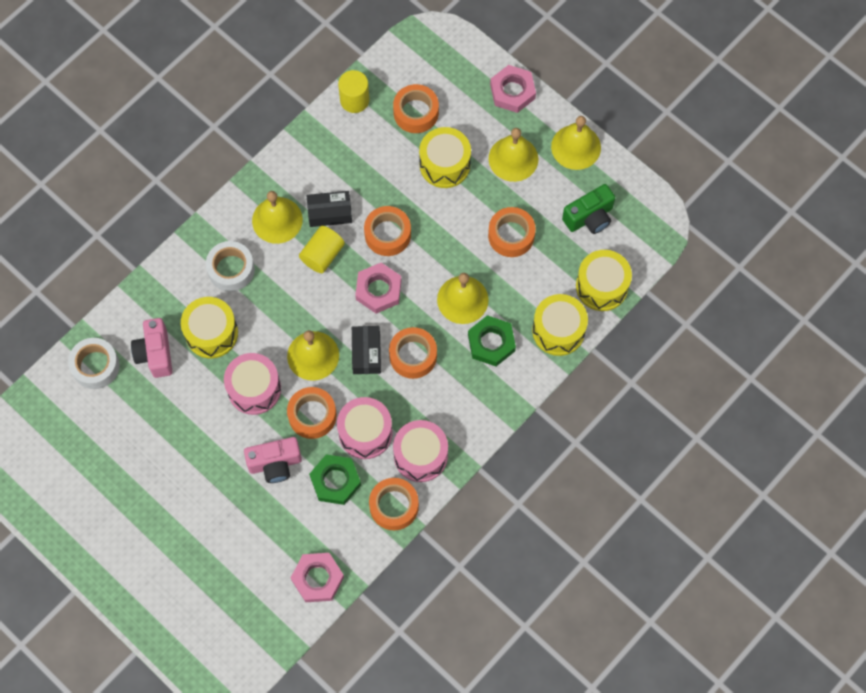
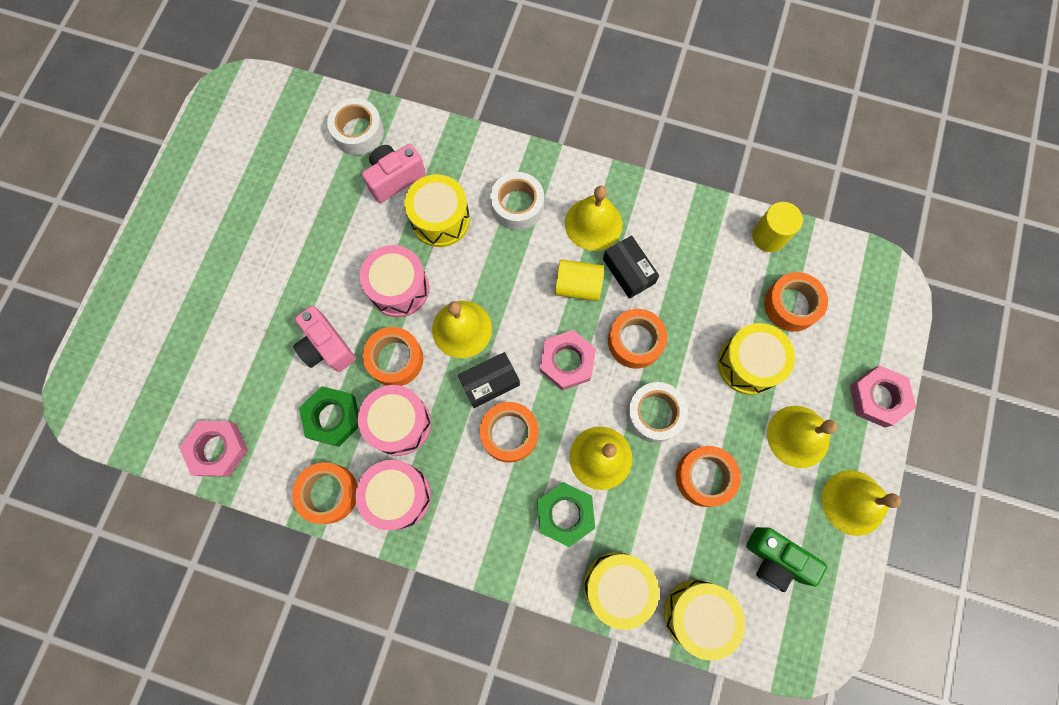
camera: 65 degrees right, 5 degrees up
(449, 247) = (654, 414): none -> white tape

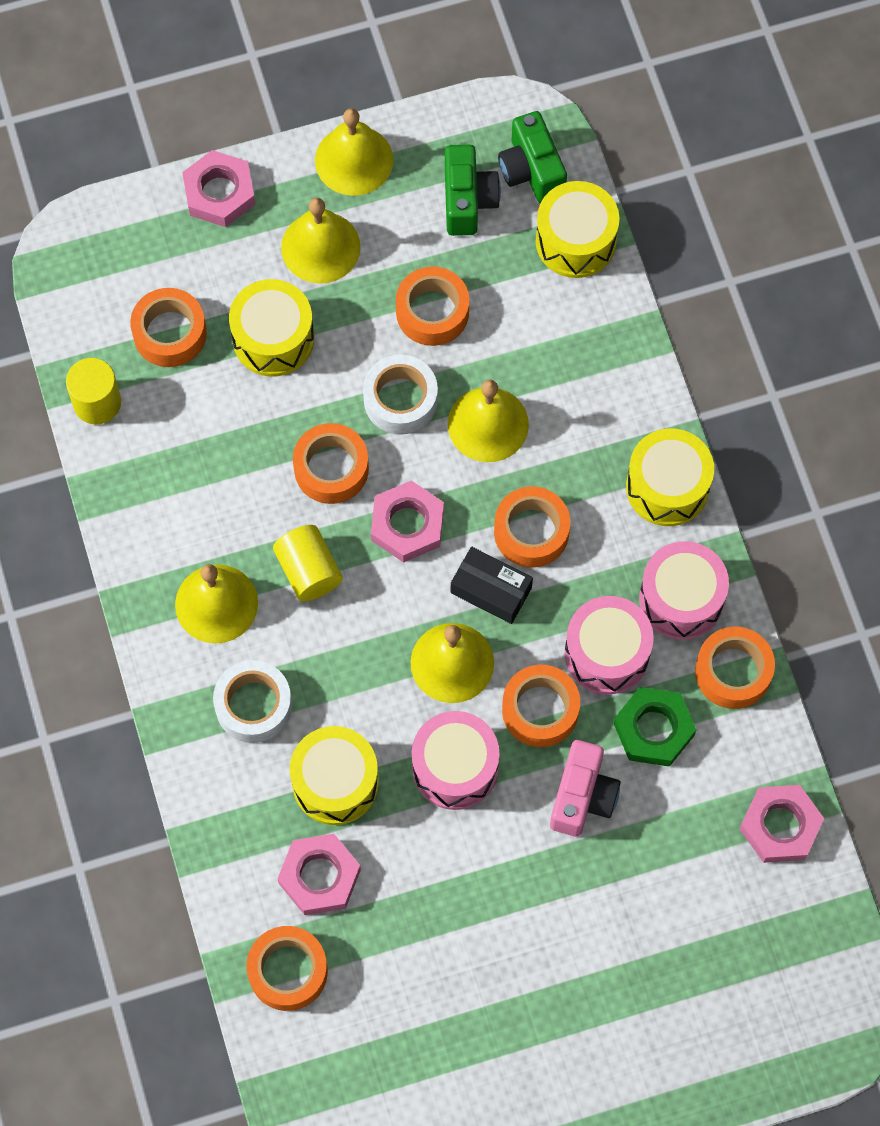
camera: 125 degrees left, 5 degrees down
(358, 132) = (288, 971): white tape -> orange tape
(395, 178) = (319, 877): pink camera -> pink nut
(565, 514) = (573, 422): green nut -> none
(617, 586) = (606, 329): yellow drum -> yellow drum (667, 487)
(628, 271) = (250, 527): black box -> none
(772, 623) = (531, 170): none -> green camera

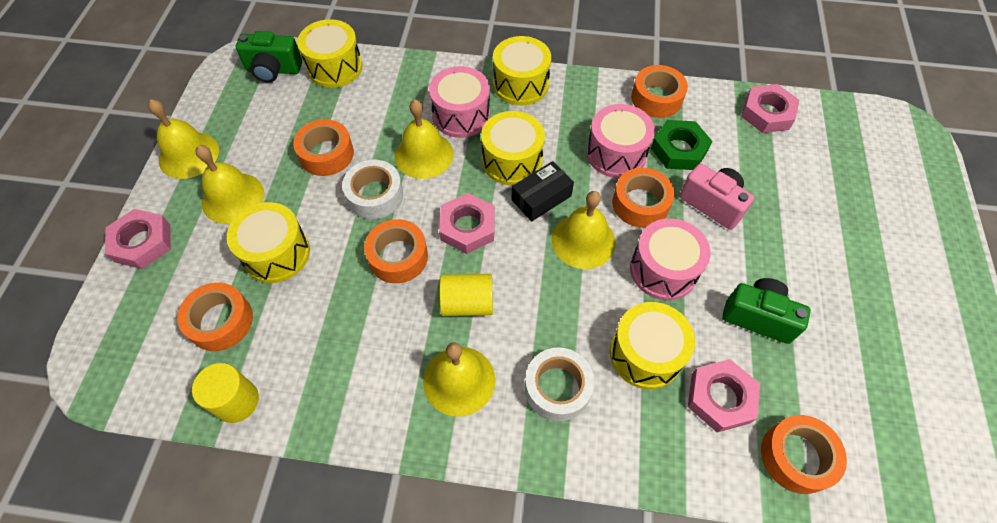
camera: 65 degrees left, 10 degrees down
(467, 201) = (267, 107): green camera -> green camera (758, 317)
(531, 532) = (512, 160): orange tape -> yellow drum
(681, 599) = (597, 104): pink drum -> pink drum (461, 115)

